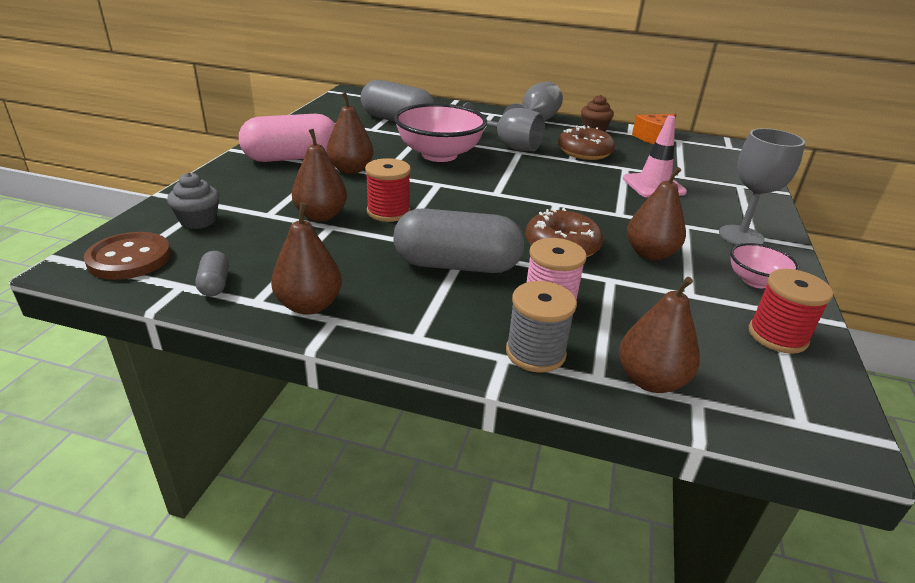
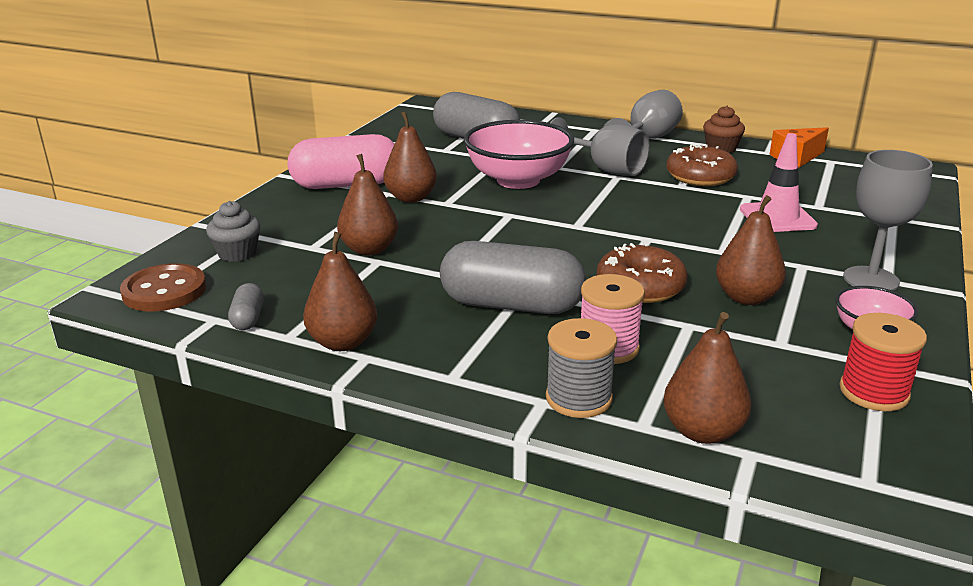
camera: 10 degrees right, 5 degrees down
(388, 212) = (445, 246): red spool -> none

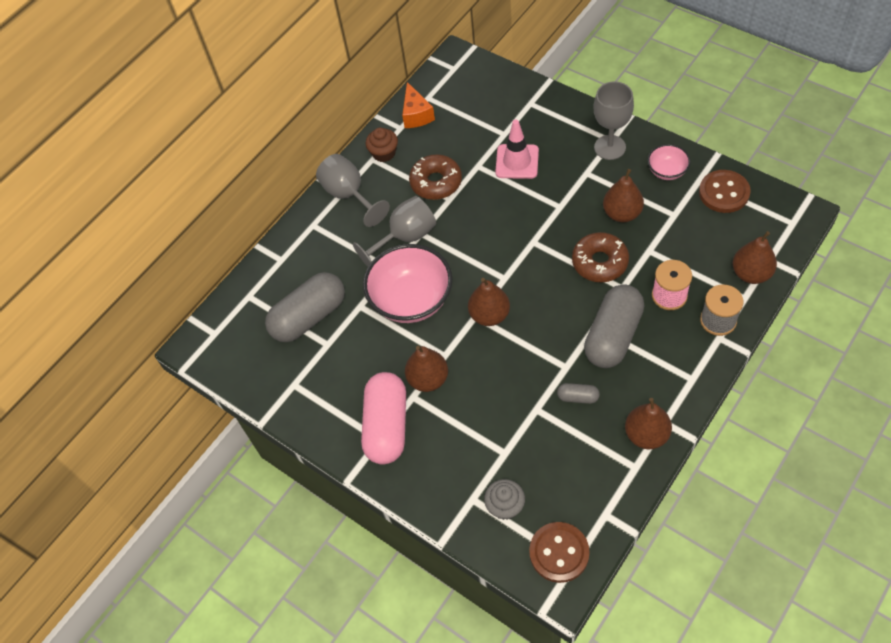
camera: 70 degrees left, 30 degrees up
(248, 318) = (608, 492): grey capsule -> grey capsule (578, 397)
(369, 249) = (516, 414): brown pear -> brown pear (489, 315)
(873, 392) = (724, 193): red spool -> brown button

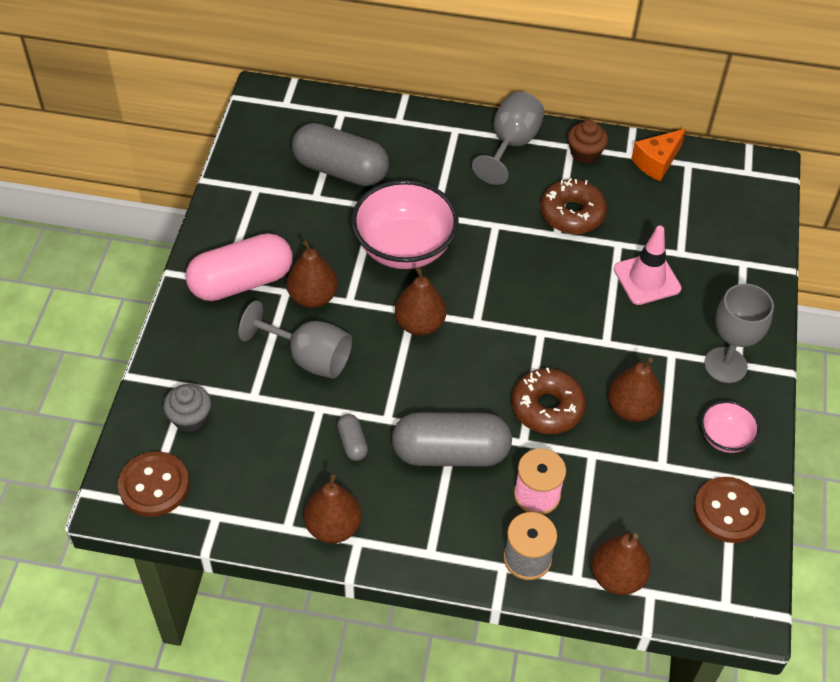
camera: 55 degrees right, 5 degrees down
(405, 237) = (482, 213): grey goblet -> grey goblet (309, 357)

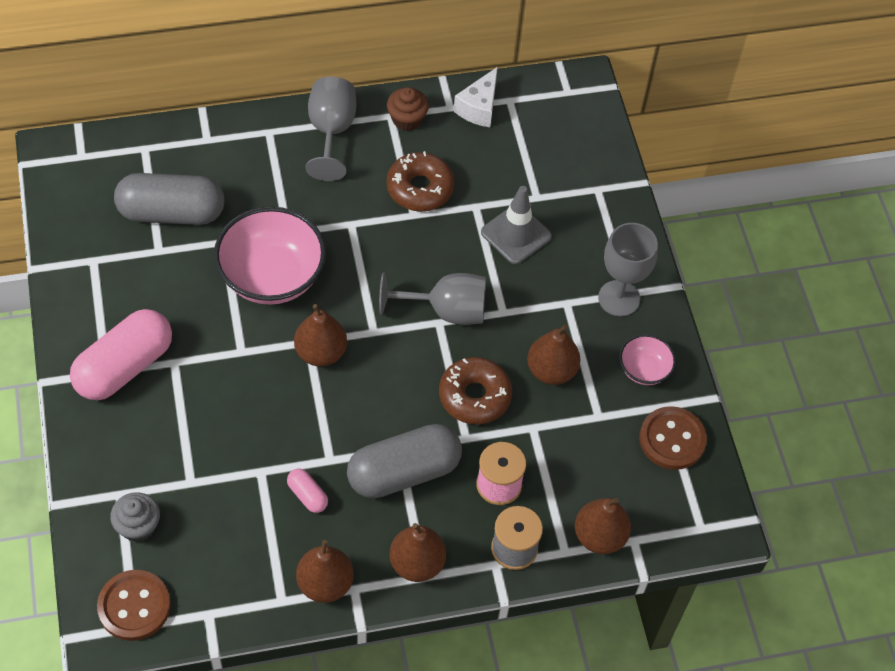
camera: 25 degrees left, 5 degrees up
(309, 357) = (227, 423): grey goblet -> grey goblet (446, 310)
(313, 297) = (204, 359): brown pear -> brown pear (417, 563)
(352, 443) = (307, 495): grey capsule -> pink capsule
(647, 279) = (516, 234): pink traffic cone -> grey traffic cone
(656, 162) = (479, 108): orange cheese -> white cheese

